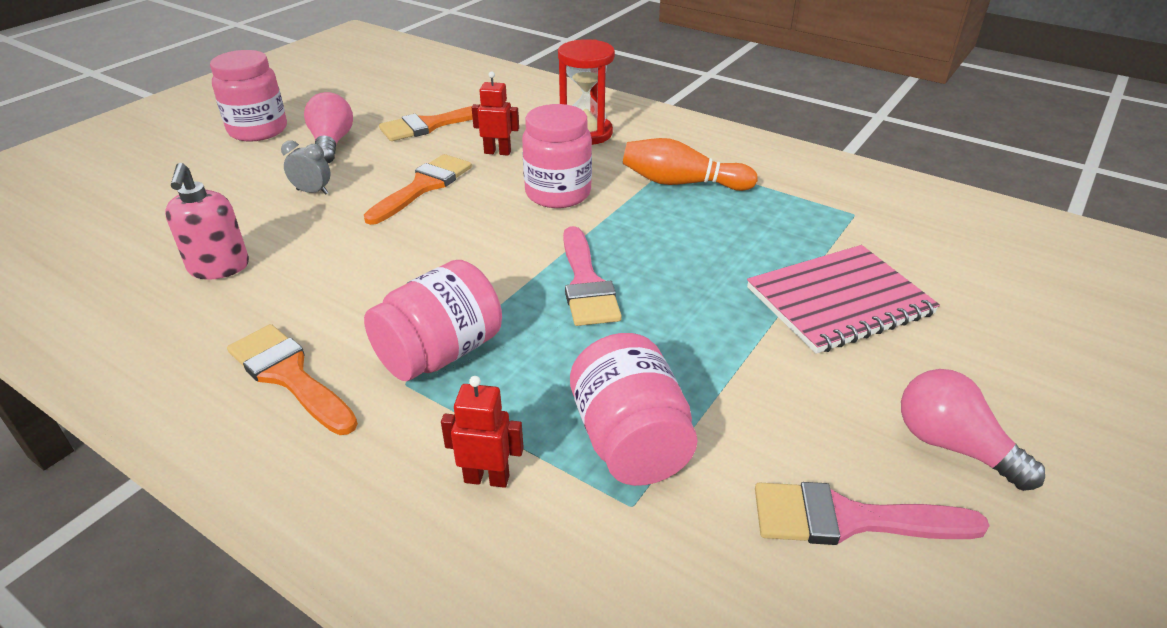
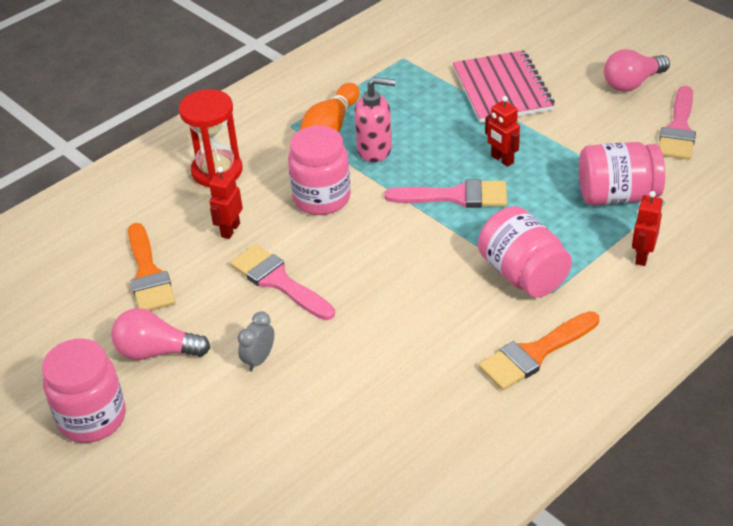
camera: 75 degrees left, 5 degrees up
(219, 268) = (377, 414): pink soap dispenser -> pink soap dispenser (375, 150)
(423, 186) = (278, 281): orange brush -> pink brush
(676, 315) = (502, 159): none -> red robot

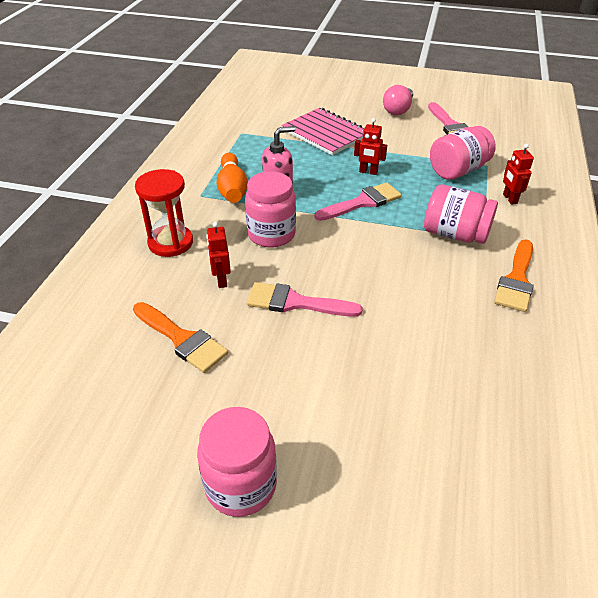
camera: 35 degrees left, 0 degrees up
(156, 351) = (247, 398): pink light bulb -> none
(259, 360) = (338, 367): grey clock -> none

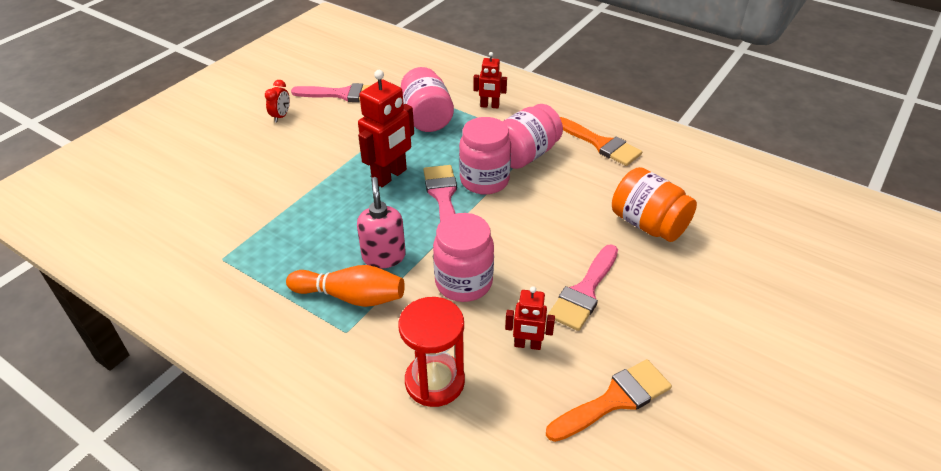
camera: 70 degrees left, 0 degrees up
(241, 485) = (808, 387): pink jar -> pink jar (484, 180)
(325, 133) = (285, 185): pink notebook -> none
(368, 172) = (390, 176): red robot -> red robot, size x1.77
(398, 110) = (281, 116): pink light bulb -> red clock
(413, 332) = (648, 224): none -> orange jar

